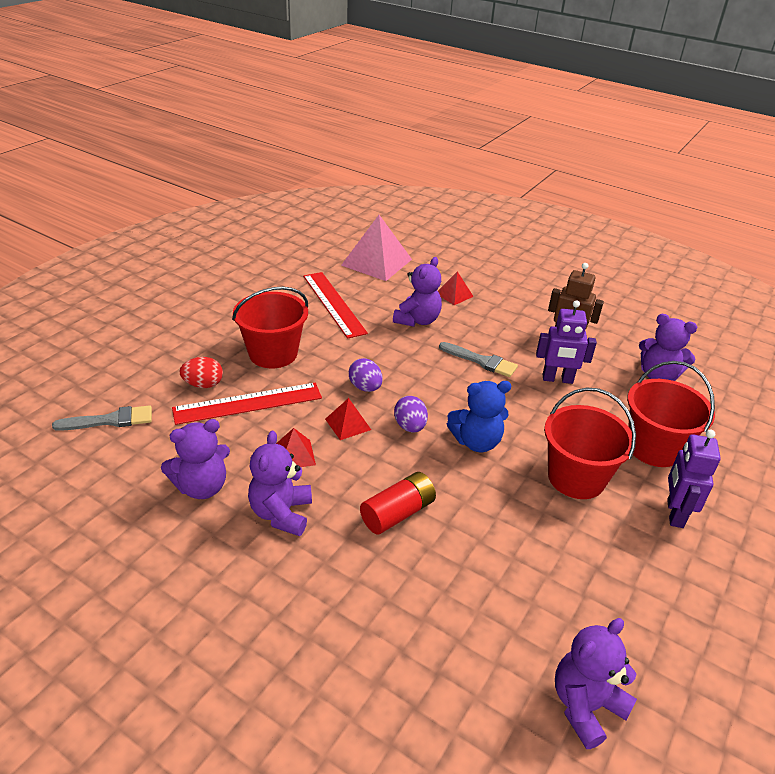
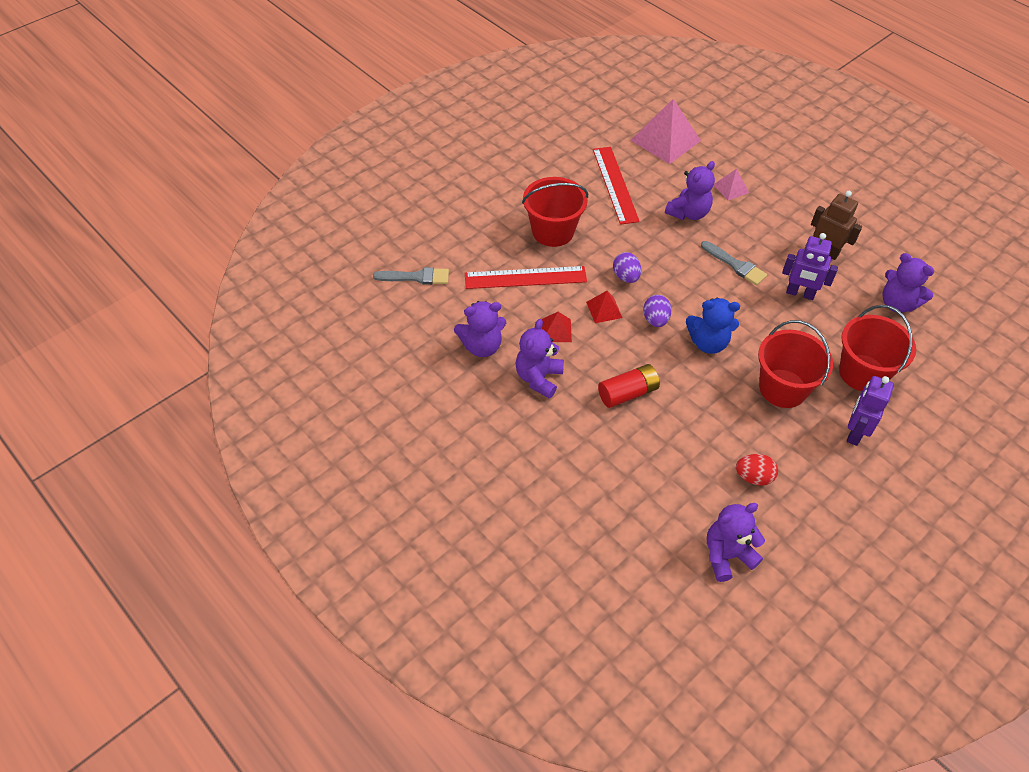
camera: 15 degrees right, 15 degrees up
(203, 385) = (491, 254): red egg -> red egg (753, 477)
(454, 295) = (731, 188): red pyramid -> pink pyramid

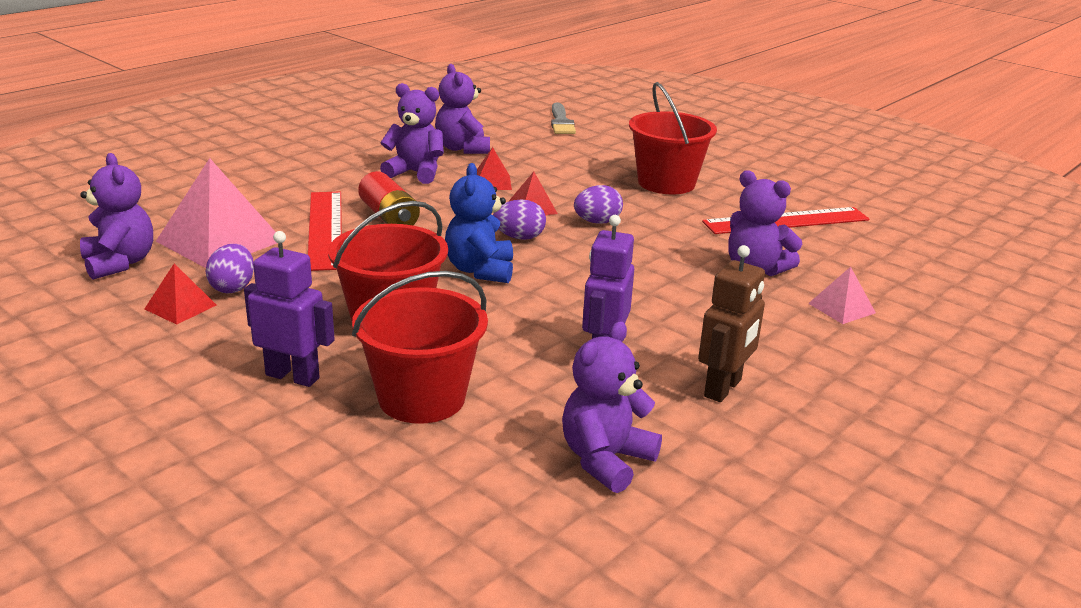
camera: 85 degrees right, 25 degrees down
(525, 277) = (577, 168): red ruler -> red ruler (325, 229)
(665, 140) = (923, 260): pink pyramid -> pink pyramid (219, 241)
(735, 265) = (652, 300): grey brush -> none
(753, 477) = (233, 287): red egg -> purple egg
(785, 503) = (180, 307): none -> red pyramid

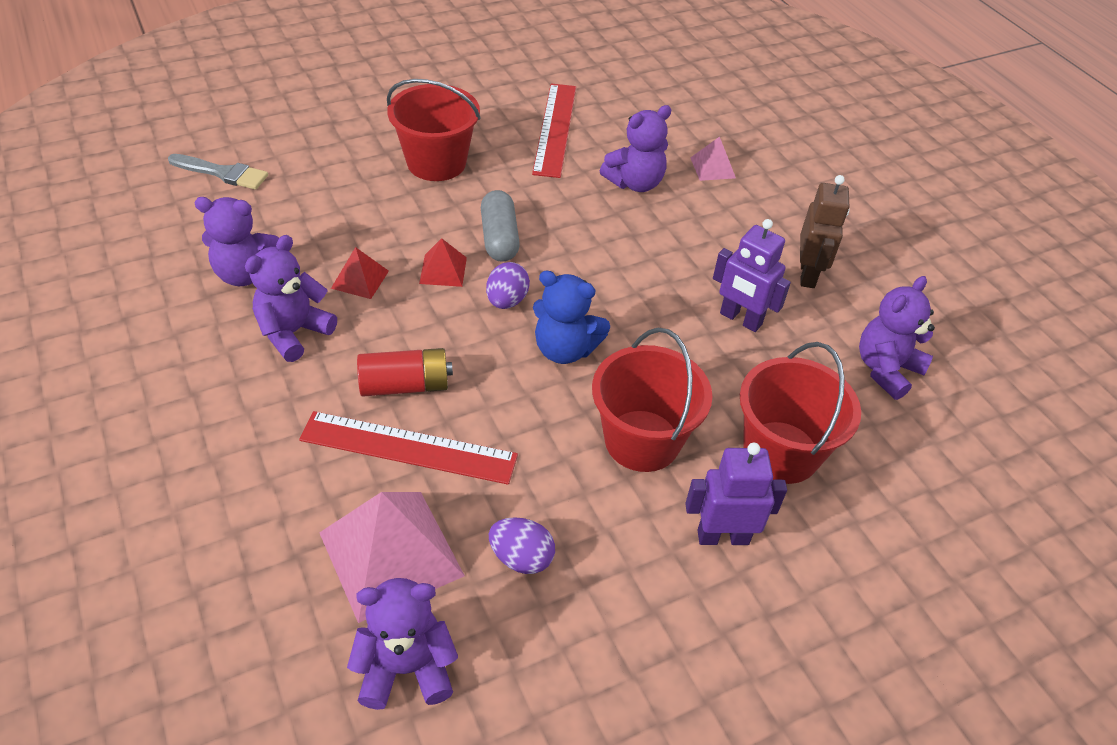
camera: 70 degrees left, 20 degrees up
(180, 307) = (549, 614): red pyramid -> none
(293, 376) = (723, 536): purple robot -> purple robot turned 45 degrees clockwise
(597, 222) = (499, 238): purple egg -> grey capsule
(605, 460) = (886, 369): purple teddy bear -> purple teddy bear turned 75 degrees clockwise
(723, 388) = (808, 274): brown robot -> brown robot turned 45 degrees clockwise

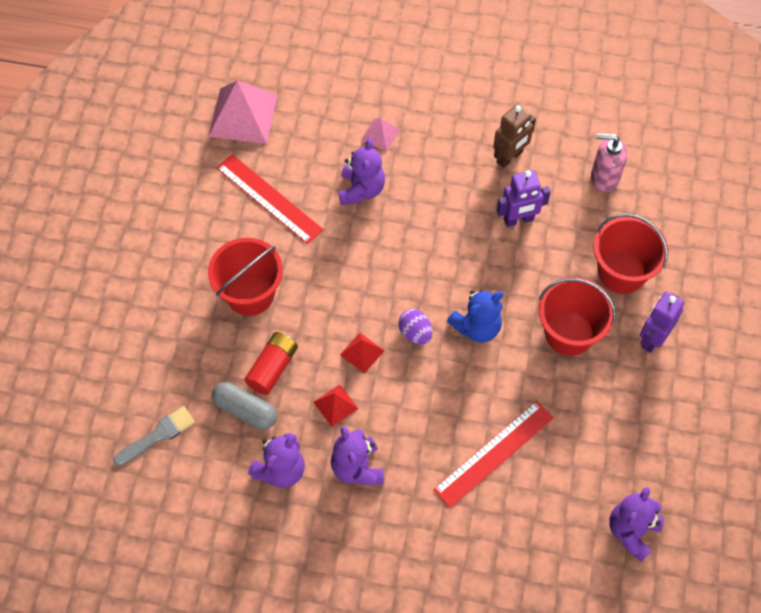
camera: 50 degrees left, 15 degrees up
(390, 554) = (560, 502): pink pyramid -> pink pyramid (243, 116)
(405, 385) = (445, 429): red battery -> red battery (272, 368)
(499, 238) = (355, 302): grey capsule -> grey capsule (245, 410)
(521, 558) = (603, 440): purple egg -> none
(808, 274) = (509, 157): brown robot -> brown robot turned 90 degrees clockwise
(886, 369) = (604, 177): purple teddy bear -> pink soap dispenser

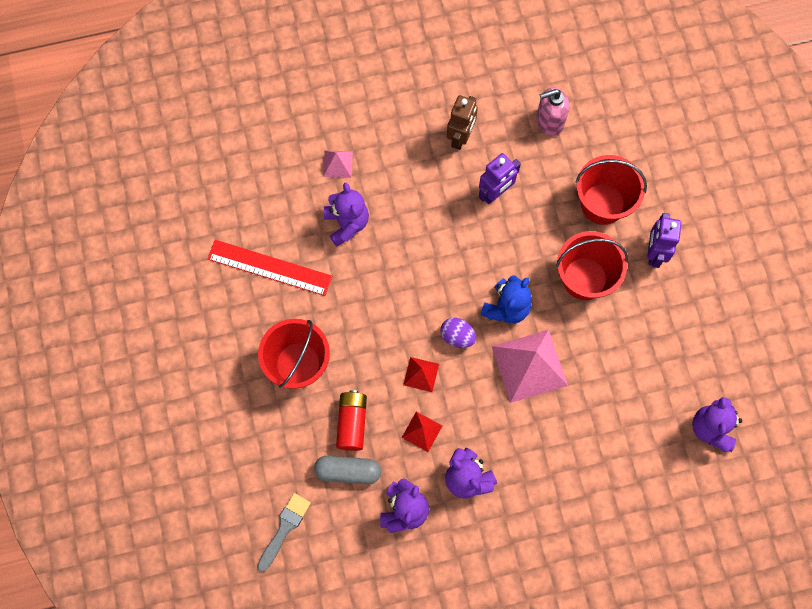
camera: 25 degrees left, 10 degrees up
(243, 116) = (205, 198): pink pyramid -> pink pyramid (529, 366)
(494, 453) = (572, 413): red ruler -> none

